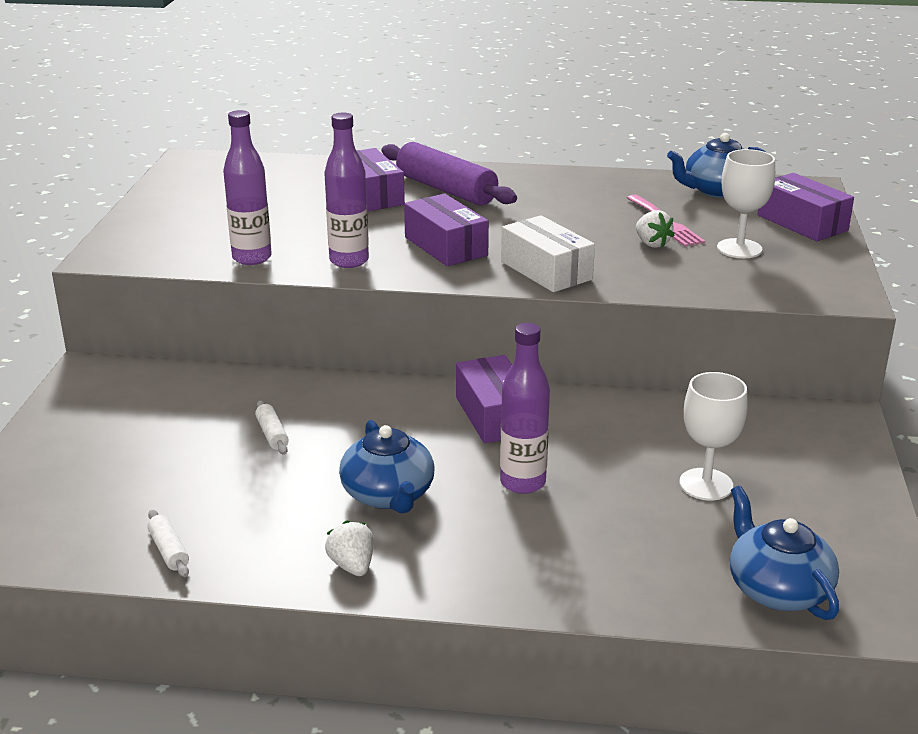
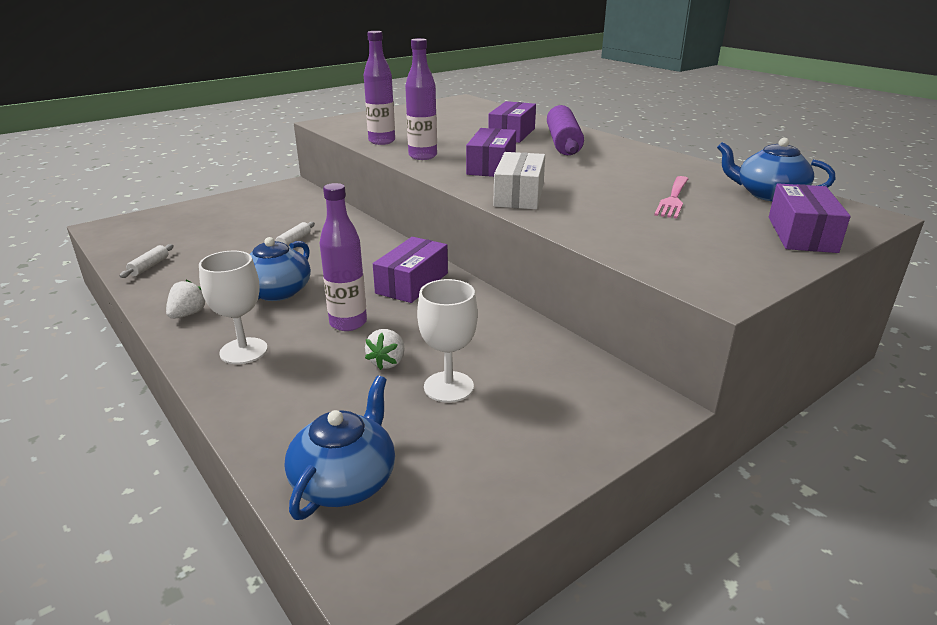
camera: 45 degrees right, 0 degrees up
(651, 244) = (632, 206): white strawberry -> white strawberry (387, 362)
(739, 249) = (698, 230): white goblet -> white goblet (243, 351)

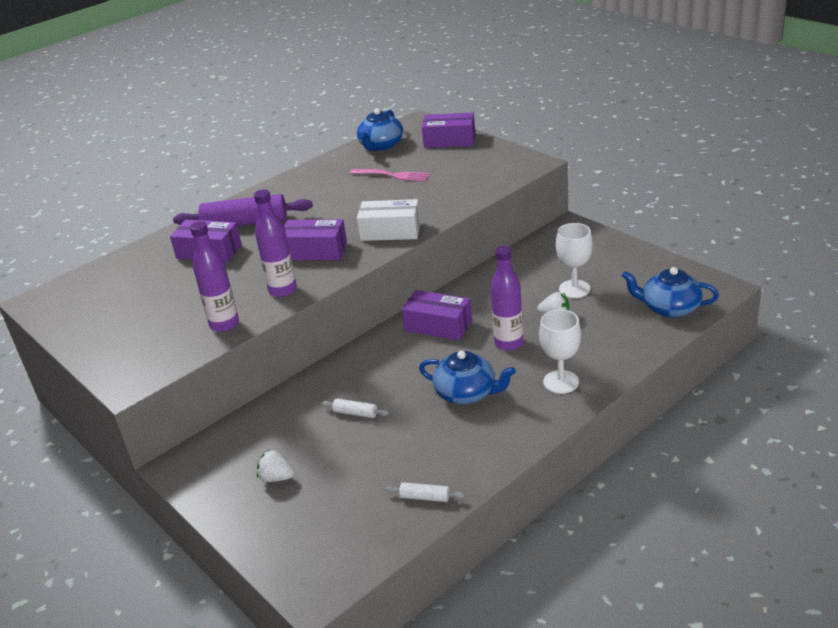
camera: 90 degrees left, 5 degrees up
(188, 314) = (515, 431): white strawberry -> white strawberry (276, 478)

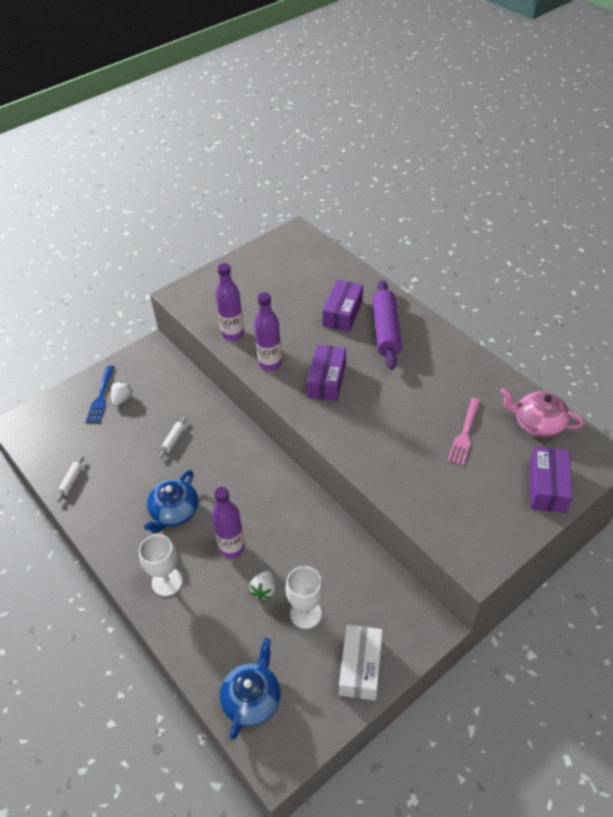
camera: 90 degrees right, 15 degrees up
(269, 502) = (101, 397): none -> blue fork
(381, 146) = (537, 423): blue teapot -> pink teapot
(390, 231) = (349, 432): white box -> white box (360, 667)
(438, 326) = (271, 495): purple box -> none

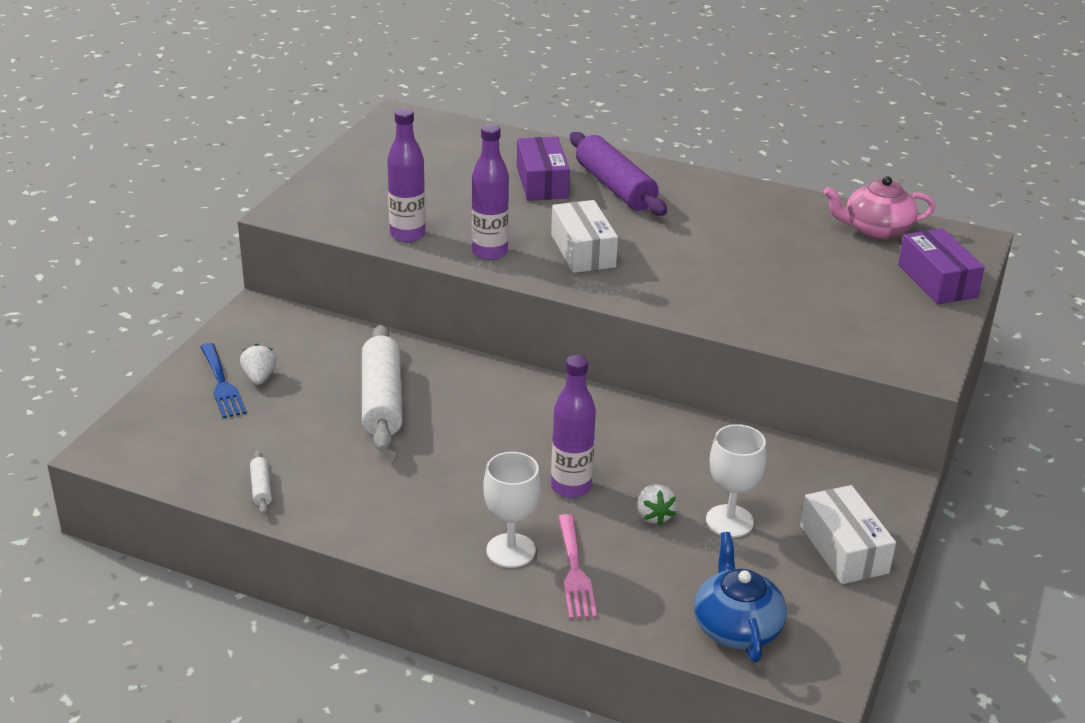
camera: 30 degrees left, 15 degrees down
(174, 440) = (382, 400): white rolling pin -> white rolling pin, size x2.32
(174, 512) = (454, 475): blue teapot -> none
(326, 380) = (583, 251): purple box -> white box
(464, 434) = (802, 259): pink fork -> pink fork (575, 571)

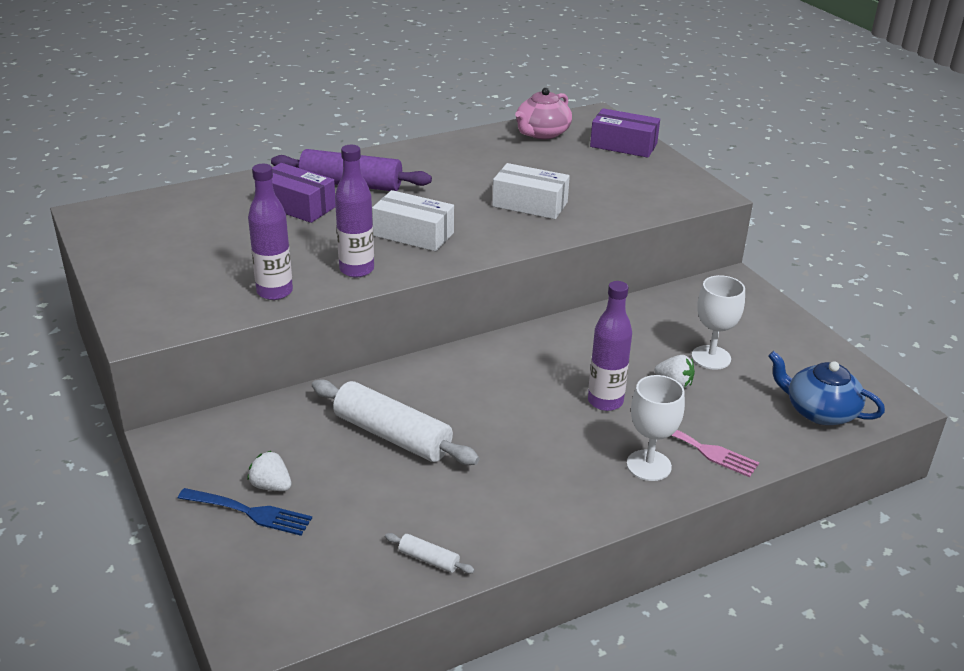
camera: 50 degrees left, 0 degrees up
(843, 549) = (780, 332): white box -> white box (530, 204)

